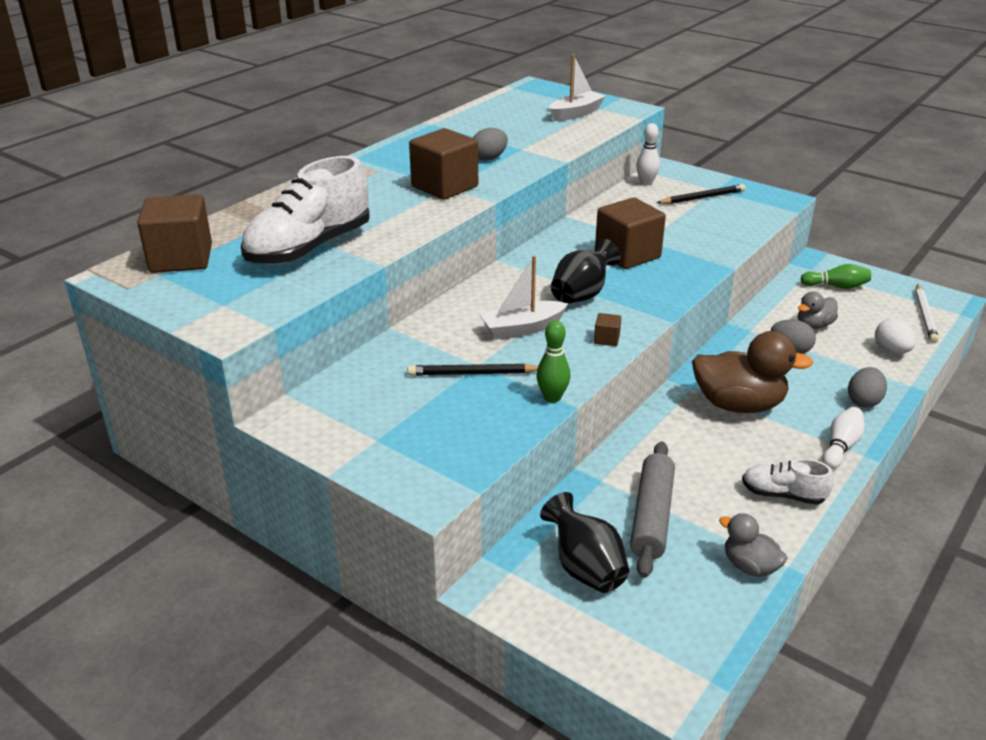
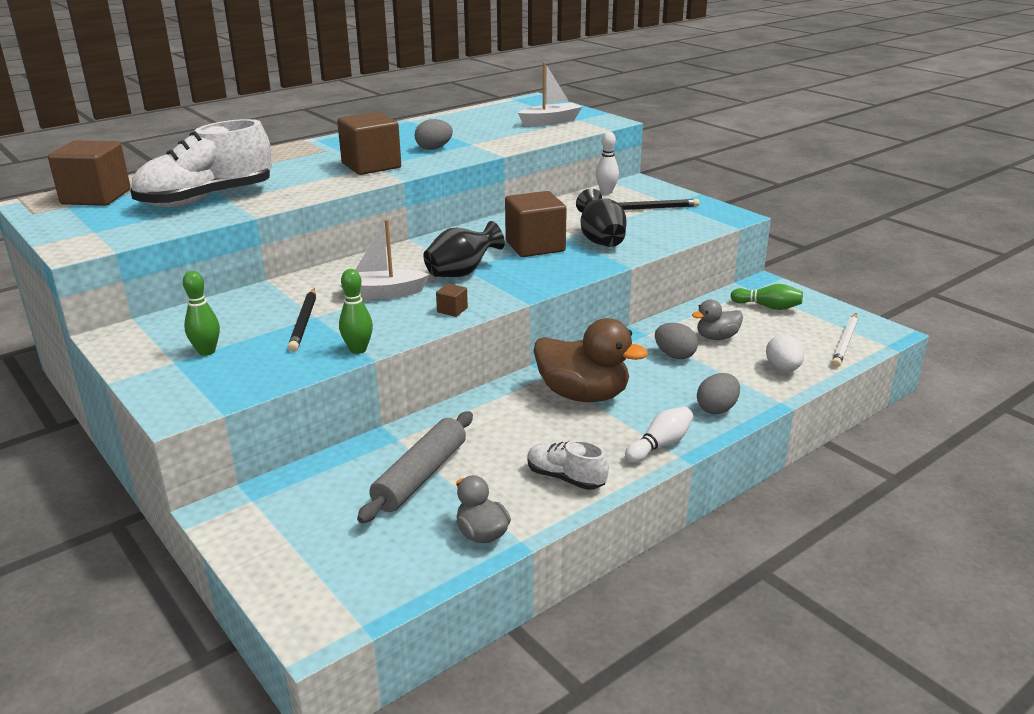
camera: 15 degrees right, 5 degrees down
(401, 422) = (206, 351): none -> green bowling pin
(472, 373) = (304, 322): black pencil -> black pencil turned 105 degrees counterclockwise
(585, 568) = (322, 509): black vase -> black vase (601, 241)

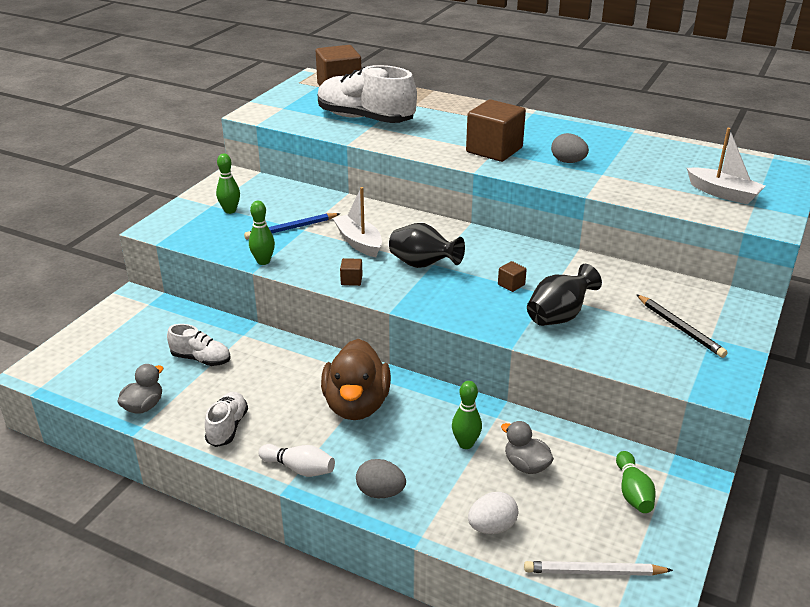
camera: 65 degrees right, 5 degrees up
(304, 322) = (291, 228): black pencil -> blue pencil
(420, 476) = (201, 359): grey rolling pin -> white shoe
(535, 246) = (511, 284): brown cube -> brown cube, size x0.42
(606, 192) = (694, 290): white bowling pin -> none
(674, 355) = (465, 444): grey egg -> green bowling pin

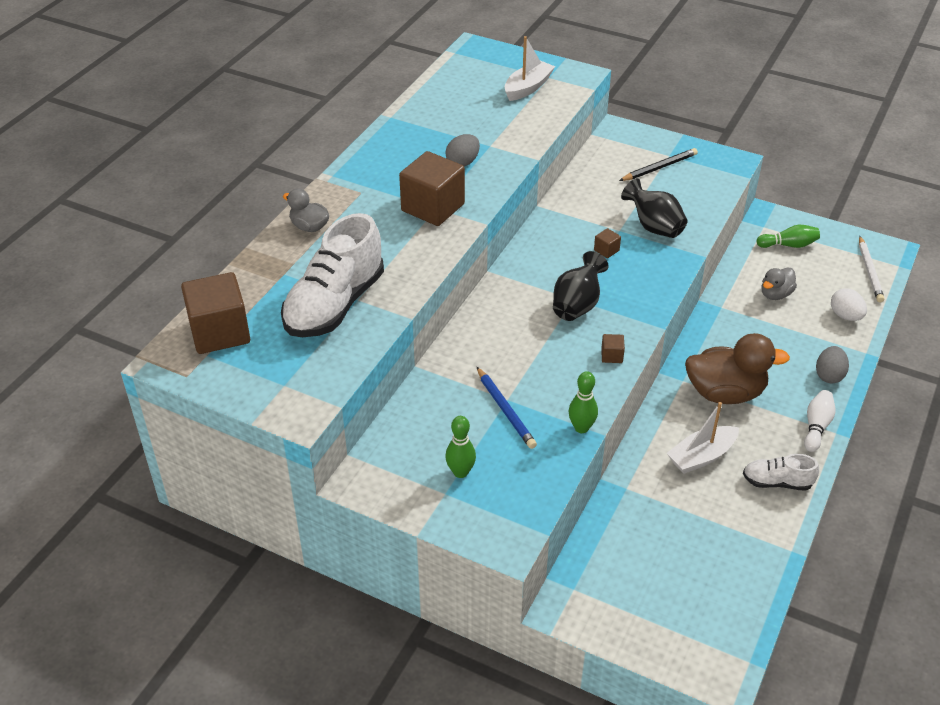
camera: 90 degrees left, 10 degrees up
(143, 406) = (762, 555): grey duck -> grey duck (309, 227)
(201, 359) = (675, 519): white shoe -> none
(359, 242) = (535, 352): white boat -> white boat (701, 456)
(465, 444) = (759, 326): green bowling pin -> none

